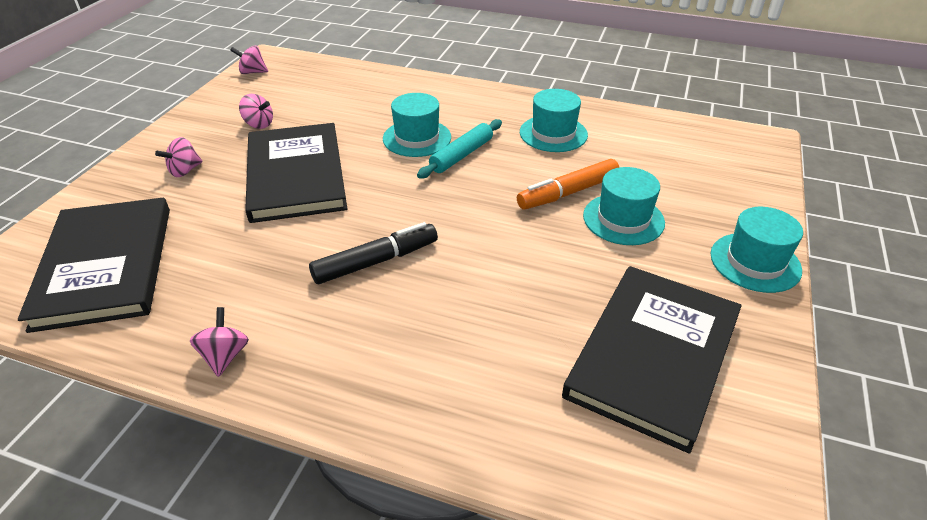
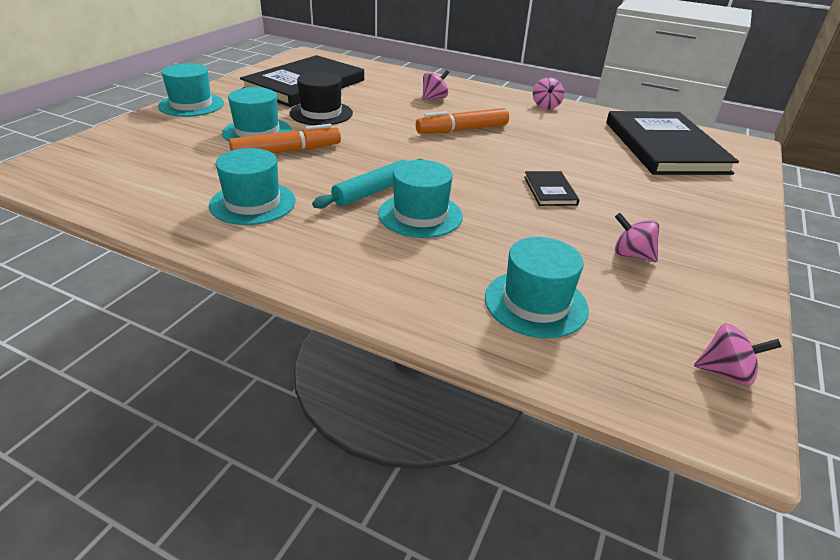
camera: 175 degrees left, 5 degrees down
(185, 171) = (673, 206): pink spinning top -> pink spinning top (434, 98)
(296, 175) = (550, 190): black book -> black book, size x0.42
(341, 91) = (536, 303): none -> turquoise hat
(375, 261) = (462, 130): black marker -> orange marker
(575, 270) = (321, 113): none -> black hat

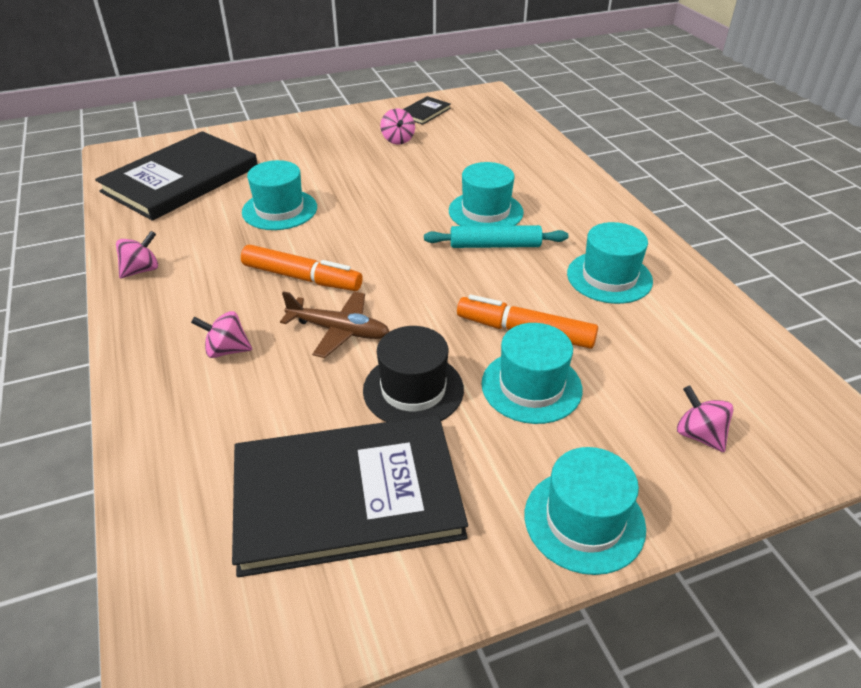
camera: 135 degrees left, 5 degrees up
(396, 119) = (338, 330): none -> brown plane
(536, 303) = (495, 145): turquoise hat -> turquoise hat (279, 210)
(550, 190) = (359, 188): black book -> black book (424, 112)
(725, 373) = (458, 100): pink spinning top -> pink spinning top (699, 435)

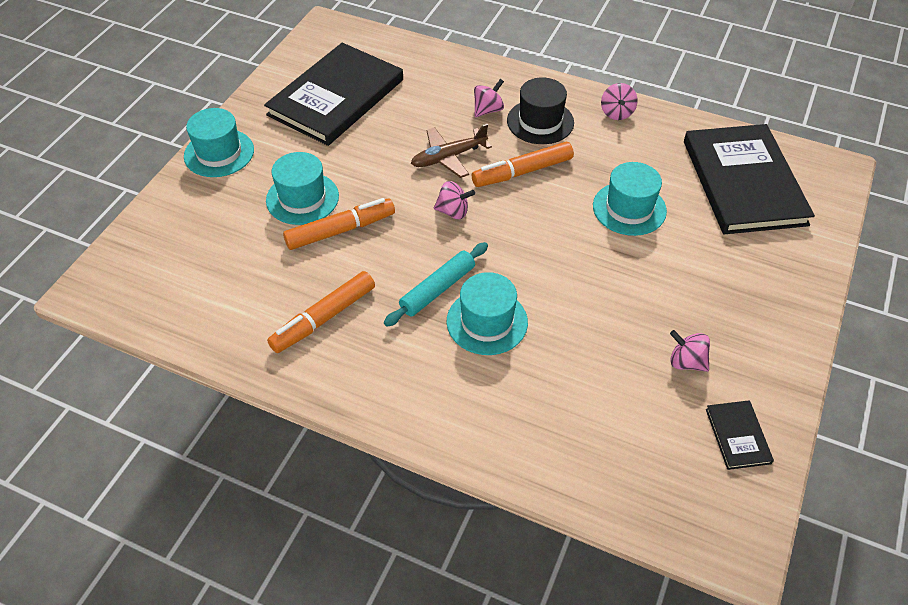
camera: 135 degrees right, 10 degrees up
(413, 389) = (364, 155): black hat -> black hat (540, 121)
(609, 277) = (324, 318): turquoise hat -> orange marker
(699, 435) = (185, 231): pink spinning top -> pink spinning top (453, 211)

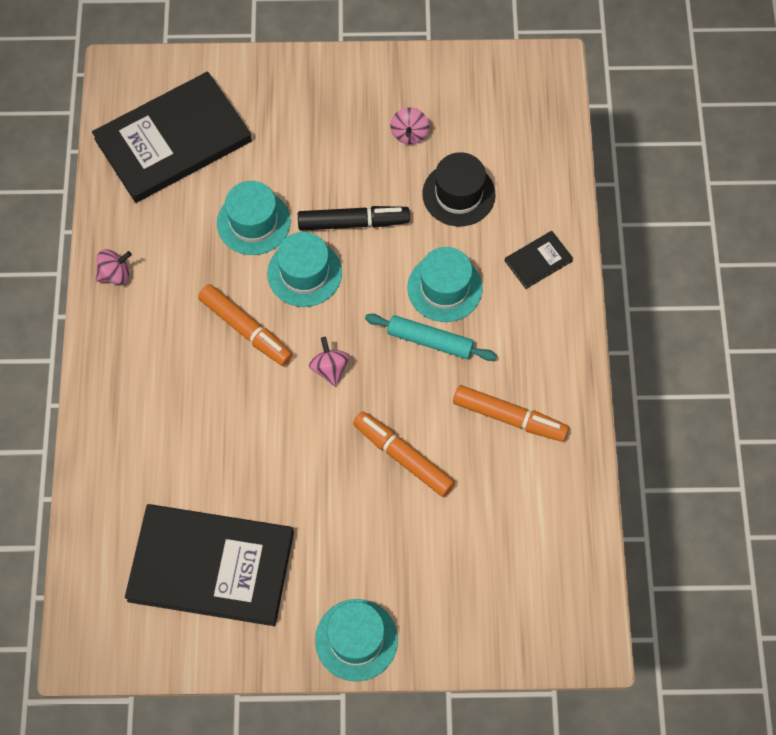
camera: 115 degrees left, 15 degrees up
(302, 198) = (379, 515): turquoise hat -> turquoise hat (304, 273)
(449, 157) = (256, 405): brown plane -> none
(488, 110) = (164, 398): pink spinning top -> none
(540, 121) = (161, 341): black hat -> black hat (458, 194)
(596, 278) = (353, 222): none -> black marker
(737, 436) = (460, 85): black book -> black book (538, 261)

